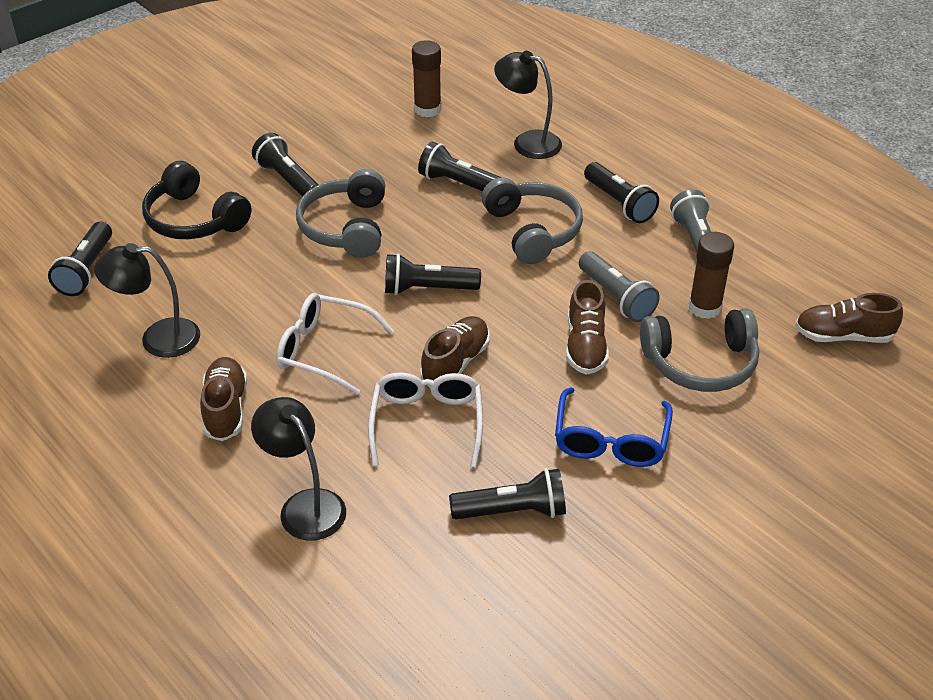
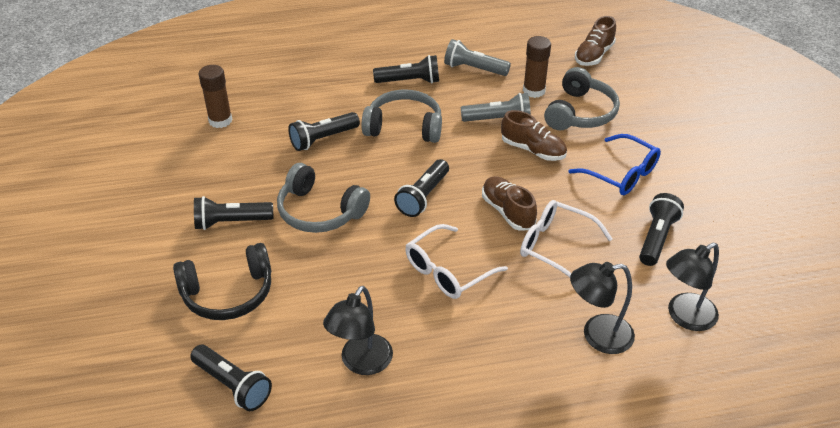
camera: 60 degrees left, 0 degrees up
(225, 409) = (472, 347): brown shoe -> none
(527, 142) = (308, 91): black lamp -> black lamp (684, 317)

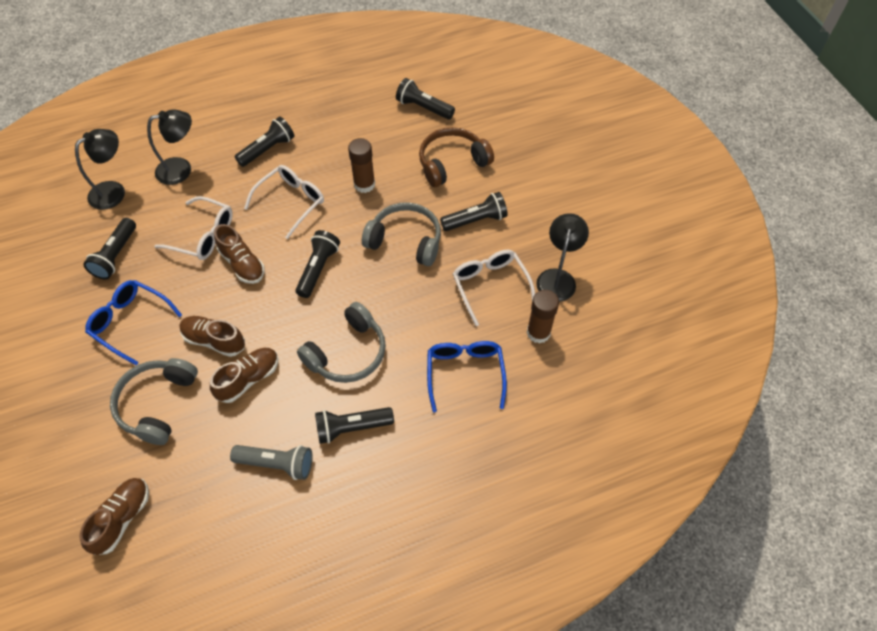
camera: 170 degrees right, 15 degrees up
(228, 293) = (452, 163): black headphones -> brown headphones
(246, 160) = (490, 286): none -> white glasses
(301, 101) = (465, 374): none -> blue glasses
(323, 139) = (426, 323): black flashlight -> black flashlight (268, 149)
(361, 363) = (344, 130): black lamp -> black lamp (557, 278)
(404, 127) = (347, 353): grey headphones -> grey headphones turned 45 degrees counterclockwise
(498, 120) = (248, 379): grey flashlight -> brown shoe
(534, 91) = (206, 434): brown glue stick -> brown glue stick (364, 184)

